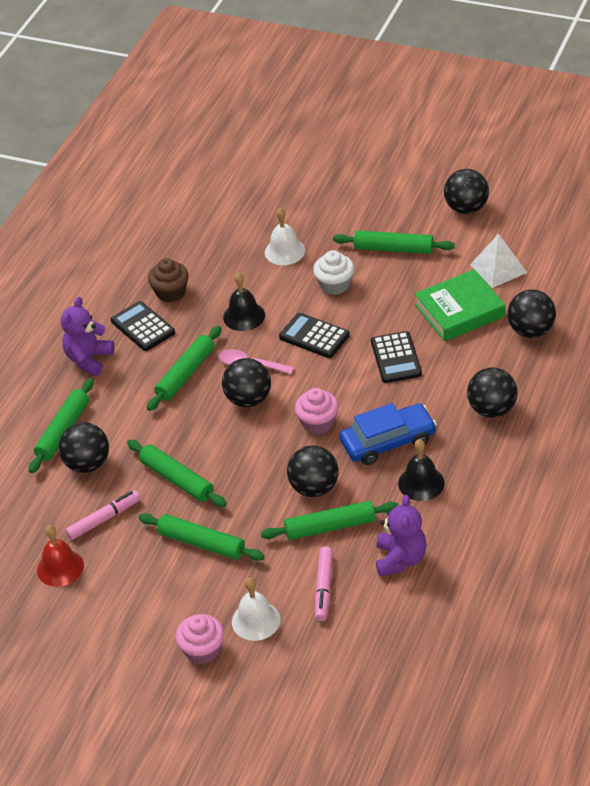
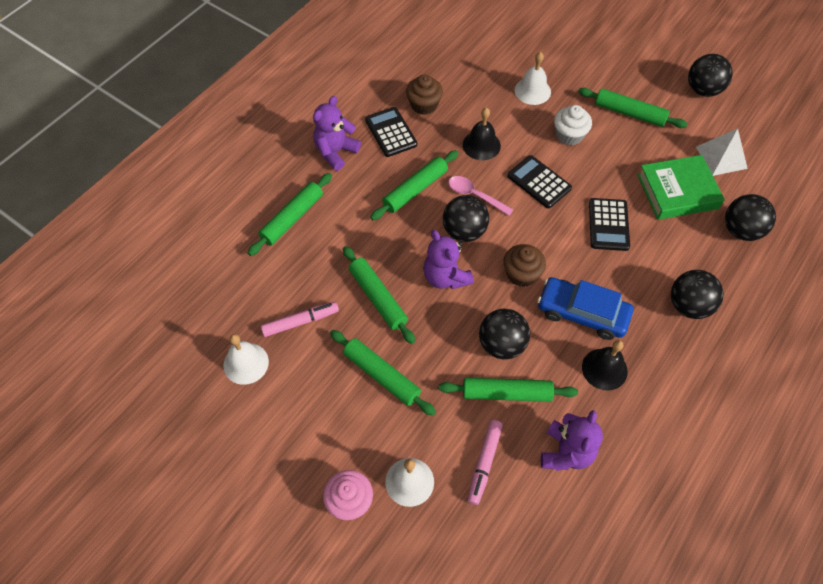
camera: 10 degrees right, 15 degrees up
(60, 568) = (246, 363): red bell -> white bell
(87, 464) = (303, 258): black ball -> none
(241, 444) = (445, 277): none -> purple teddy bear
(318, 423) = (521, 274): pink cupcake -> brown cupcake
(388, 441) = (582, 313): blue car -> blue car turned 150 degrees counterclockwise

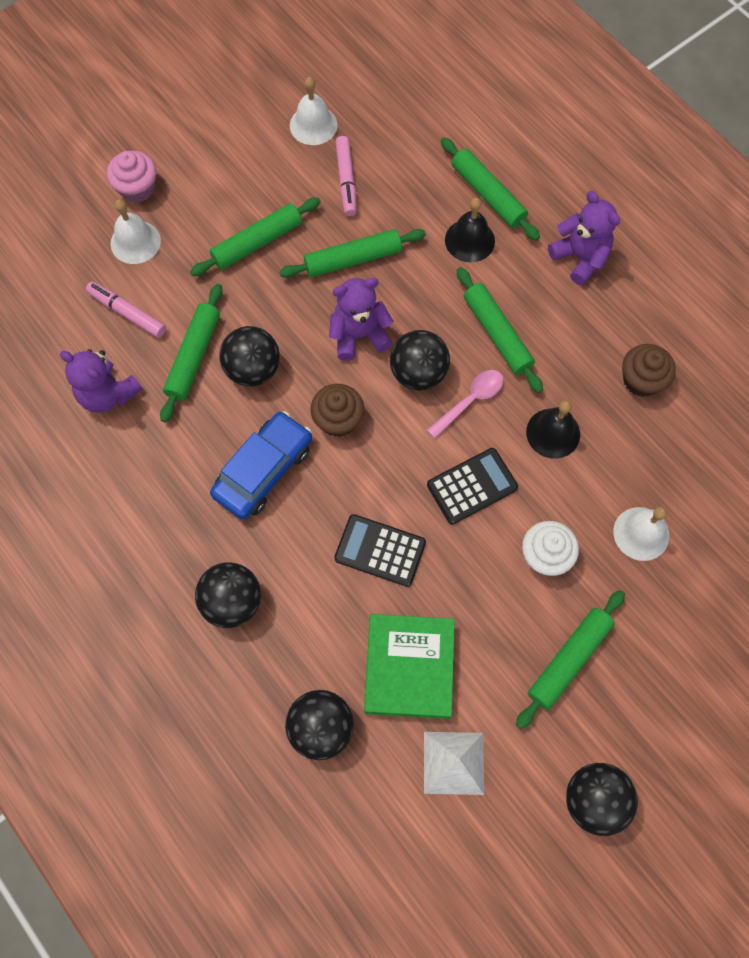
camera: 105 degrees right, 10 degrees up
(391, 132) = (600, 328): black calculator -> none
(604, 369) = (185, 468): black bell -> black bell (469, 240)

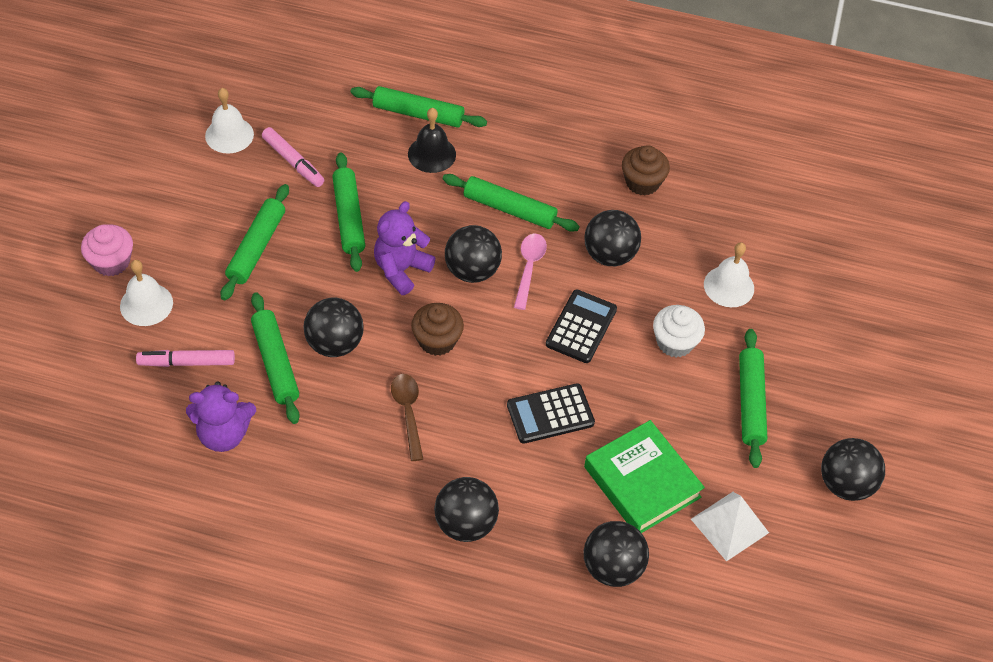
camera: 40 degrees left, 15 degrees down
(263, 470) = (408, 413): blue car -> brown spoon
(353, 259) = (349, 217): green rolling pin -> green rolling pin turned 45 degrees counterclockwise
(553, 433) = (609, 255): black bell -> black ball
(580, 258) = (527, 122): purple teddy bear -> none

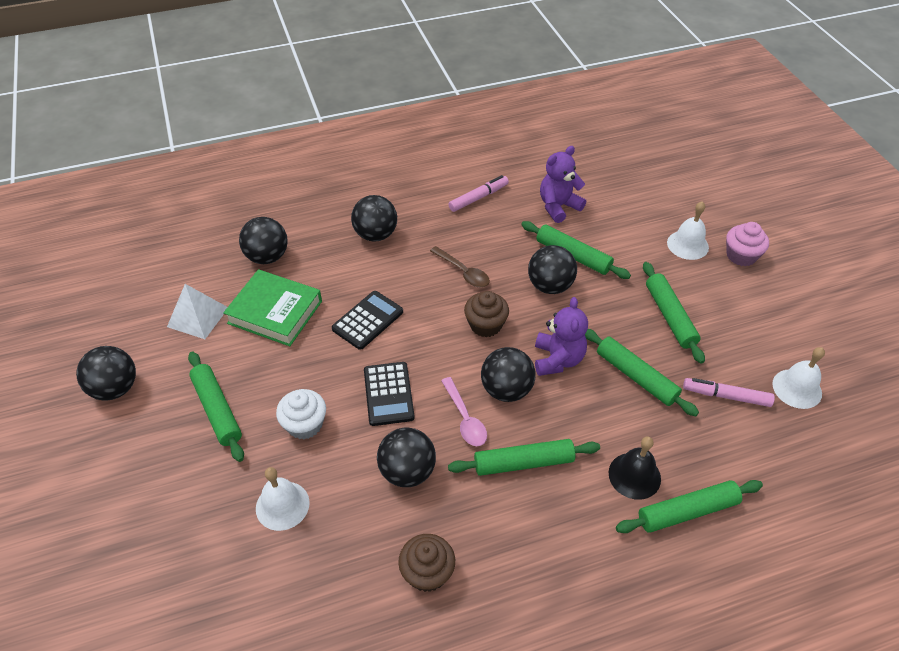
camera: 150 degrees right, 5 degrees down
(186, 362) = (623, 228): pink marker -> pink marker (478, 198)

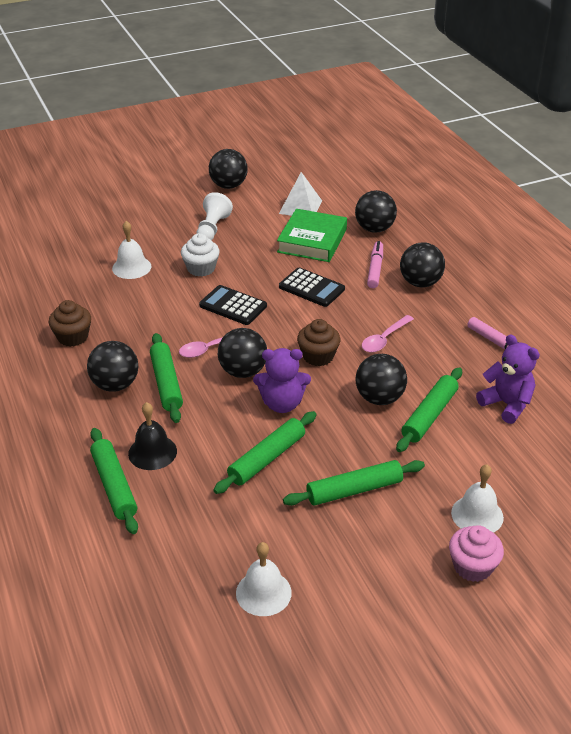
camera: 85 degrees right, 10 degrees down
(217, 410) = (212, 229): green rolling pin -> white pawn
(388, 394) = (233, 306): black calculator -> black calculator turned 45 degrees clockwise
(407, 471) = (158, 321): black ball -> black ball (115, 385)
(463, 272) = (384, 339): brown spoon -> pink spoon
(726, 396) = (248, 528): pink marker -> pink marker (375, 269)

